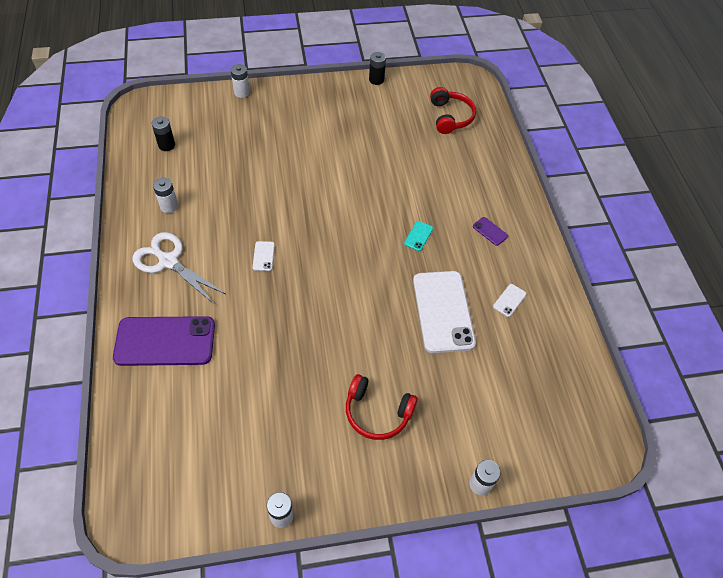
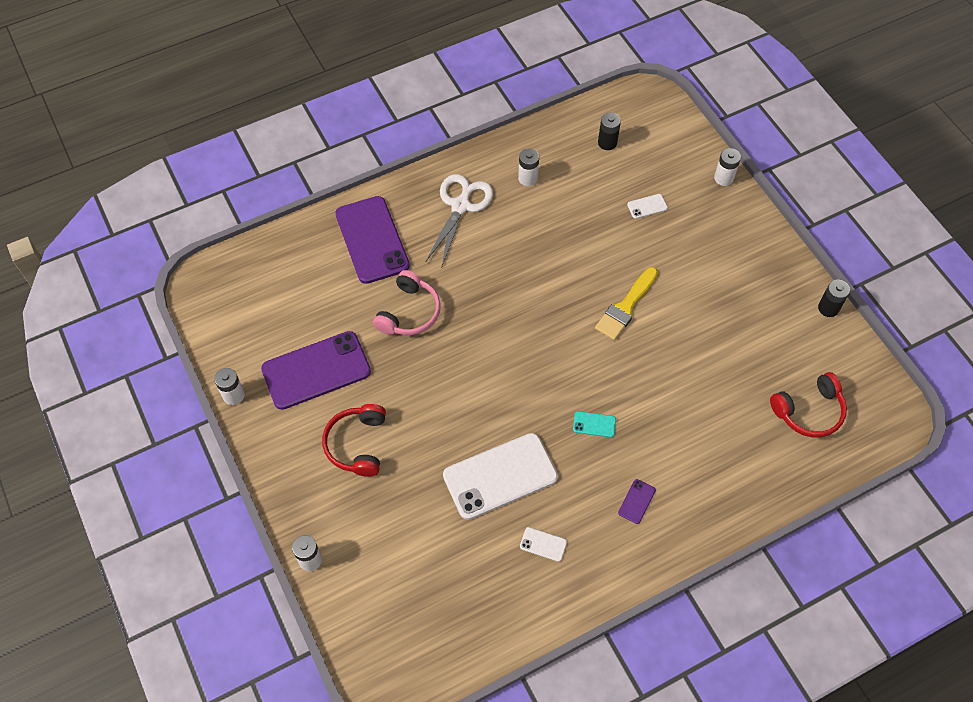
camera: 75 degrees right, 5 degrees up
(259, 333) = (409, 312): none -> pink headphones
(263, 256) = (501, 283): white phone -> white phone (647, 206)
(286, 428) = (316, 370): none -> purple phone
(325, 184) = (626, 307): none -> yellow brush

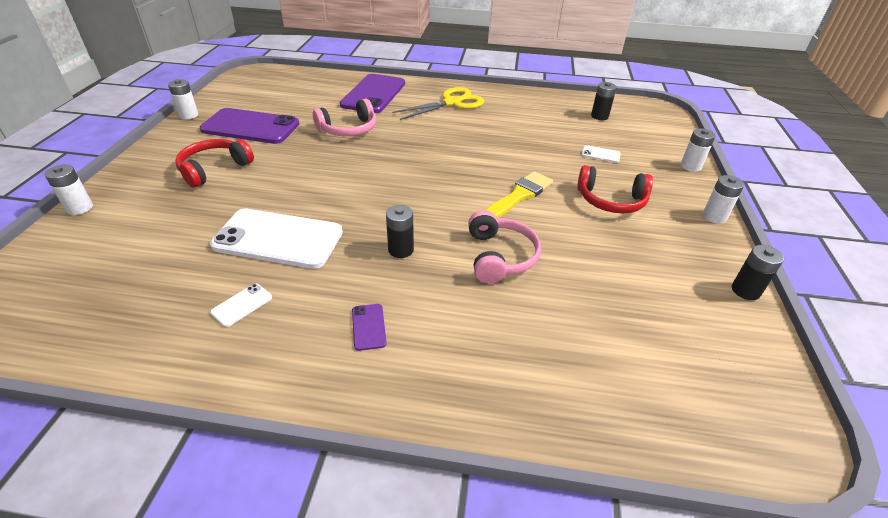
camera: 35 degrees right, 20 degrees down
(460, 206) = (452, 103): white scissors -> yellow scissors
(528, 178) = (516, 109): white battery -> white battery (714, 216)
(543, 544) = (242, 305): white phone -> white phone turned 75 degrees clockwise
(594, 424) = (401, 250): turquoise phone -> black battery
(626, 307) = (519, 196): yellow brush -> yellow brush turned 150 degrees clockwise
(636, 501) = (368, 327): purple phone -> purple phone turned 75 degrees counterclockwise
(663, 383) = (500, 256): none -> pink headphones
(809, 411) = (651, 364): red headphones -> red headphones (611, 200)

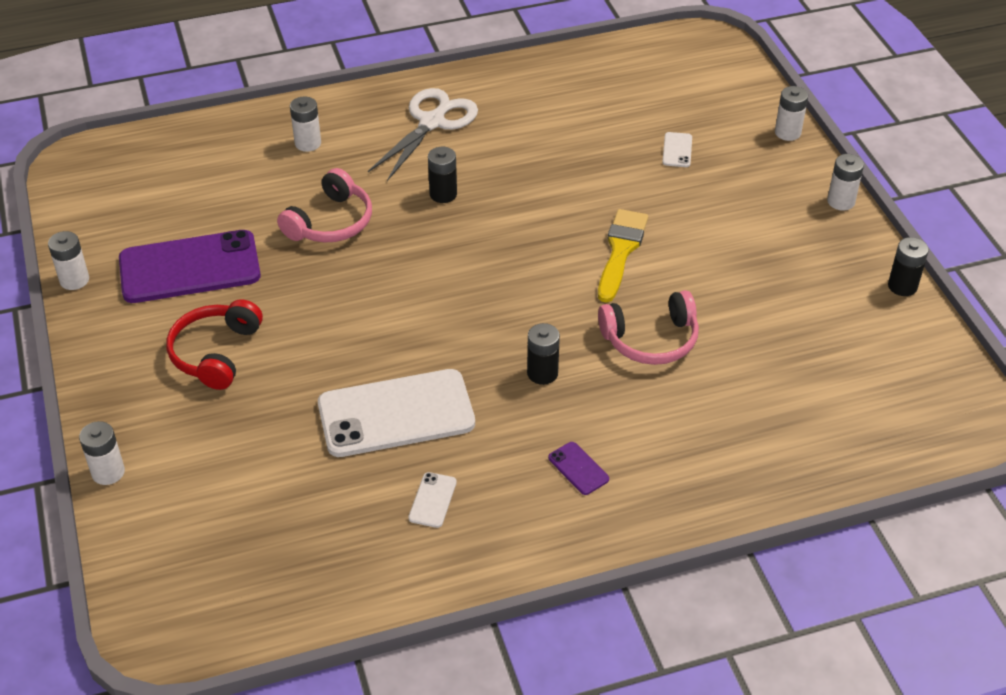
camera: 25 degrees left, 5 degrees up
(374, 94) = (308, 143): purple phone -> white battery
(452, 103) = (432, 122): yellow scissors -> white scissors
(500, 256) = (651, 340): pink headphones -> pink headphones turned 105 degrees clockwise
(599, 116) = (641, 80): black battery -> black battery (443, 194)
(600, 154) = (677, 150): white phone -> white phone turned 75 degrees counterclockwise
(611, 200) = (724, 219): red headphones -> none

